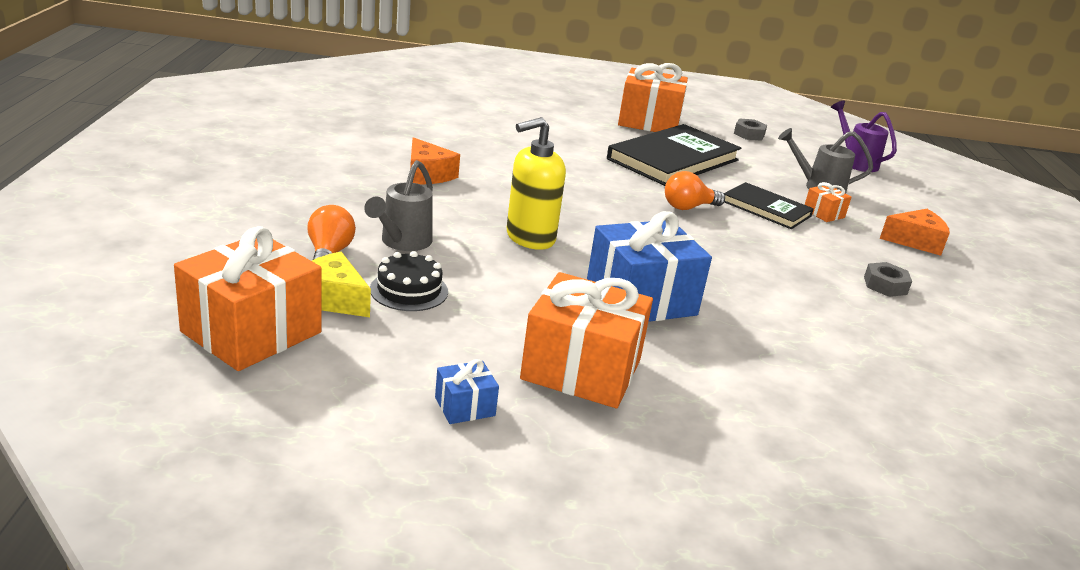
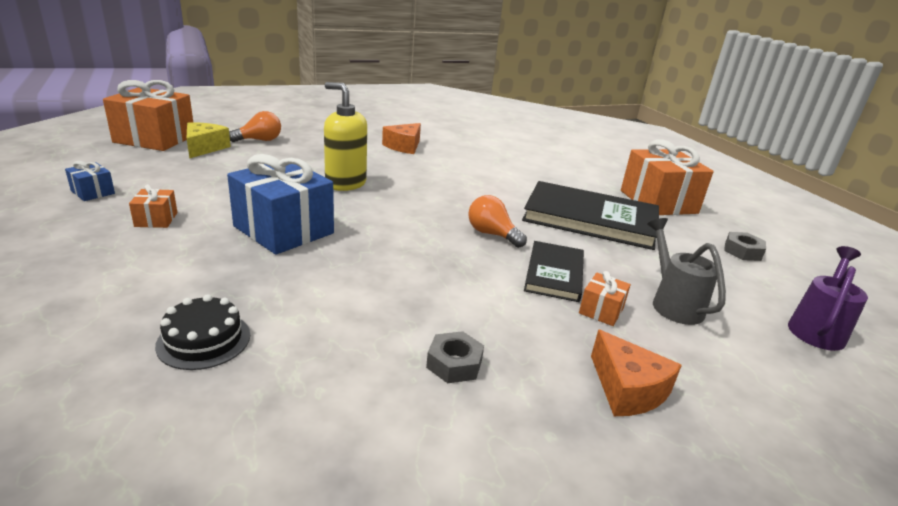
camera: 65 degrees right, 0 degrees up
(403, 242) = (294, 153): grey watering can -> none
(409, 290) = (231, 162): black cake -> black cake (204, 340)
(581, 369) = (156, 219): orange gift -> orange gift, size x0.45

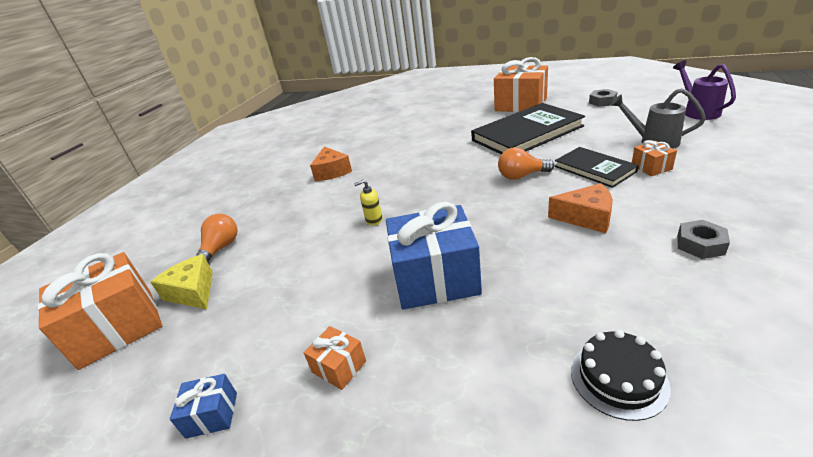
camera: 40 degrees left, 5 degrees up
(345, 183) = (374, 220): yellow soap dispenser -> yellow soap dispenser, size x0.47
(627, 389) = (747, 188): orange cheese -> orange cheese (586, 217)

